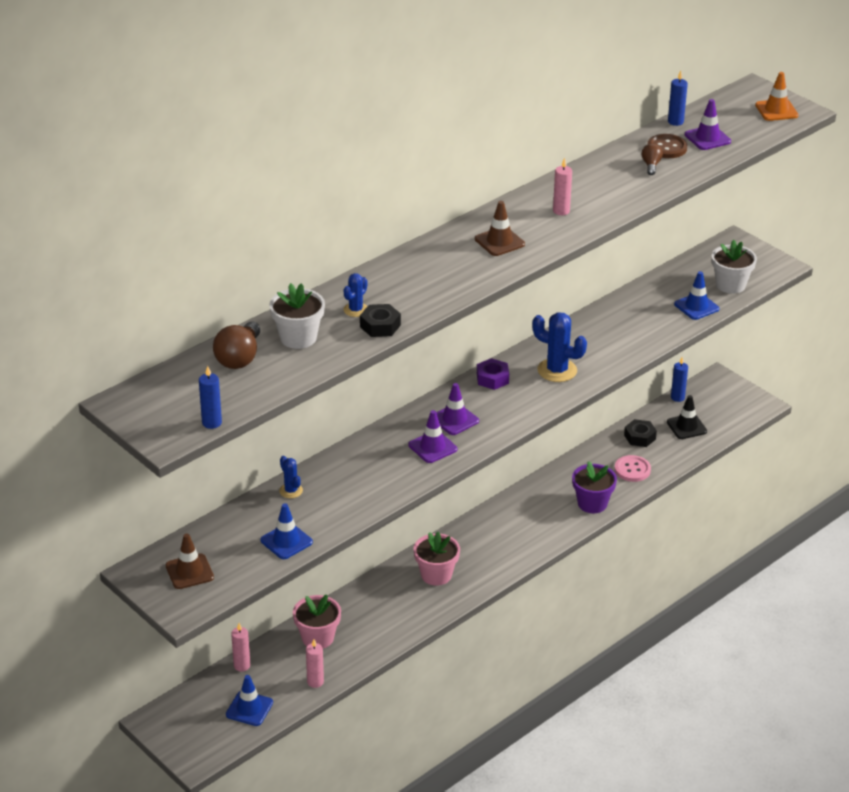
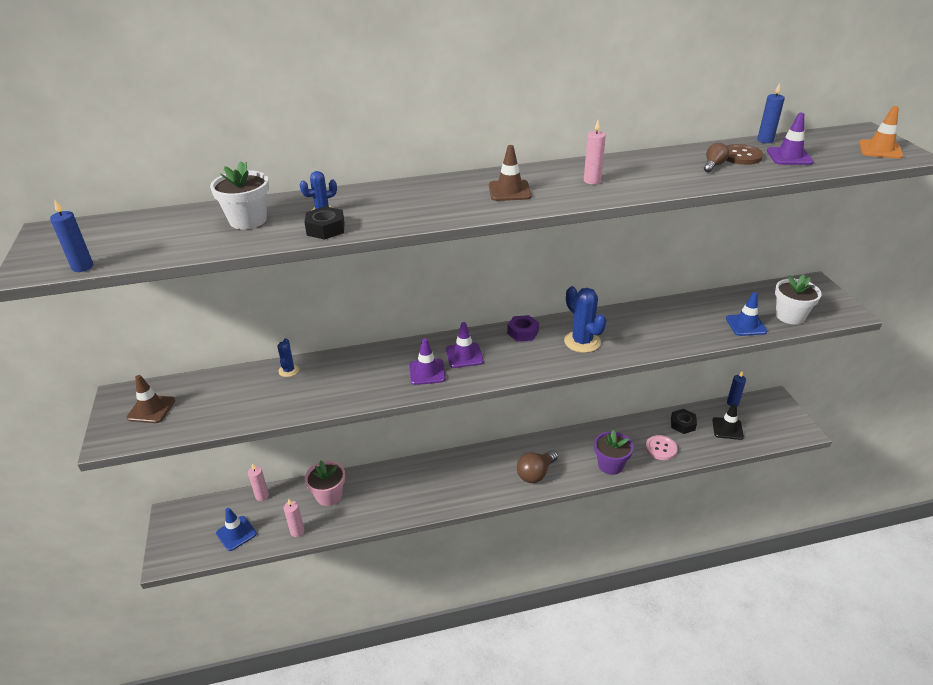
camera: 30 degrees right, 0 degrees up
(239, 358) = (182, 223): brown light bulb -> brown light bulb (536, 473)
(286, 541) = (242, 411): blue traffic cone -> none
(436, 575) = (450, 478): pink flower pot -> none

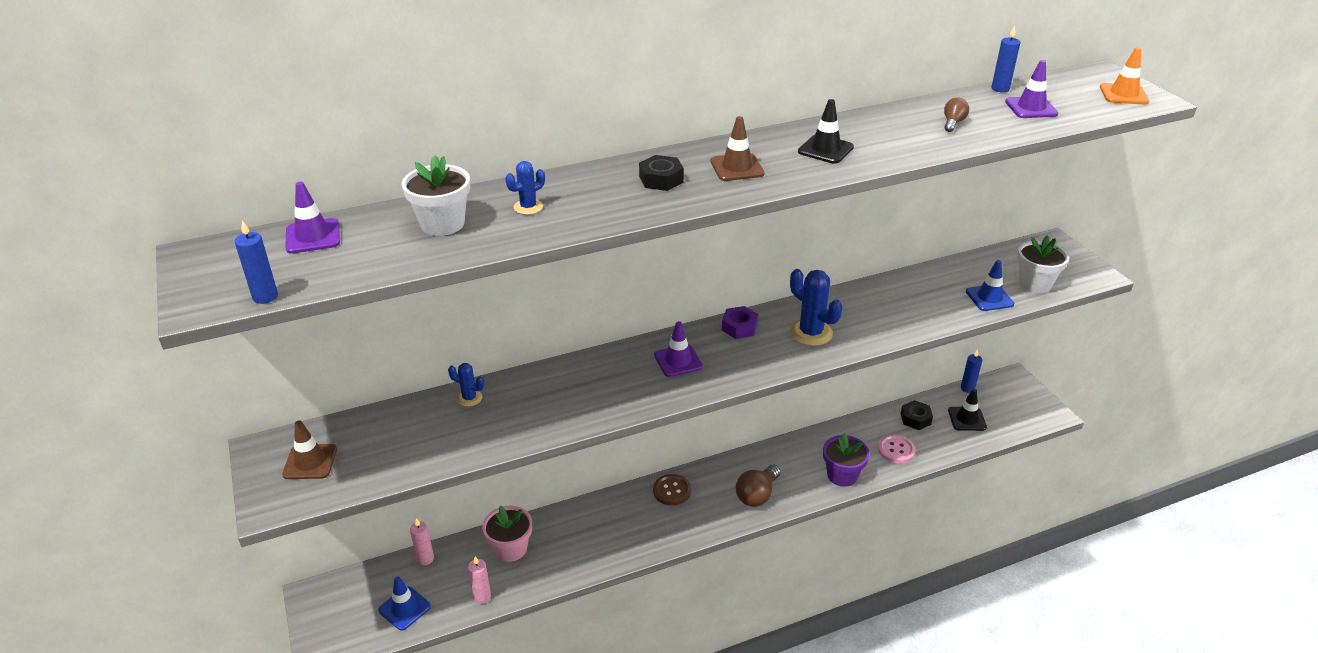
camera: 10 degrees left, 0 degrees up
(289, 370) = (469, 398): blue cactus -> blue cactus turned 60 degrees counterclockwise
(325, 229) = (541, 228): black nut -> black nut (661, 179)
(427, 372) = (639, 385): purple traffic cone -> purple traffic cone (313, 236)
(592, 181) = (825, 149): pink candle -> black traffic cone
(741, 156) = (979, 110): brown button -> brown button (672, 491)

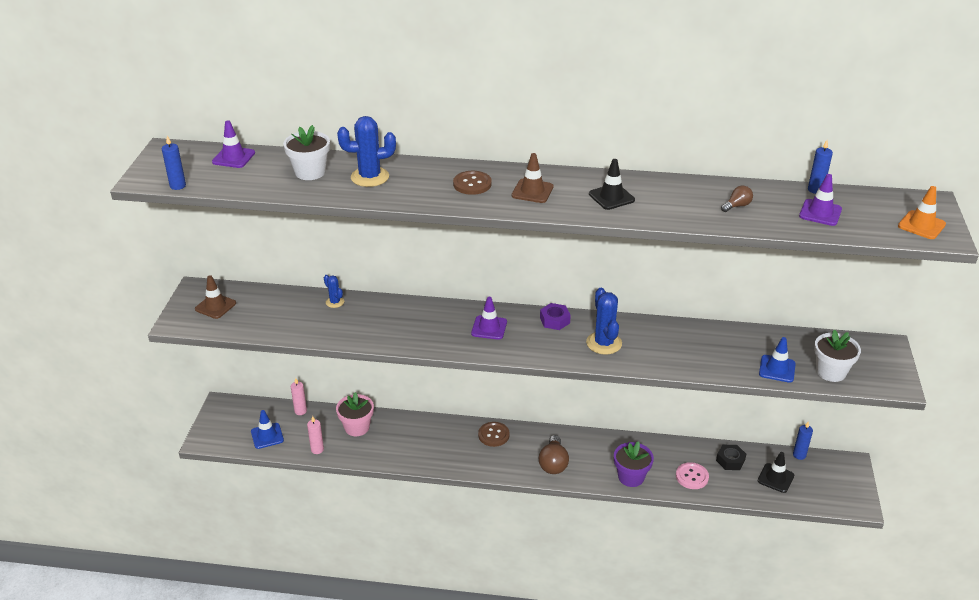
camera: 30 degrees right, 0 degrees up
(528, 207) = (370, 177): blue cactus -> blue cactus, size x1.82
(661, 179) = (472, 184): black nut -> brown button
(757, 495) = (553, 463): brown light bulb -> brown light bulb turned 60 degrees counterclockwise

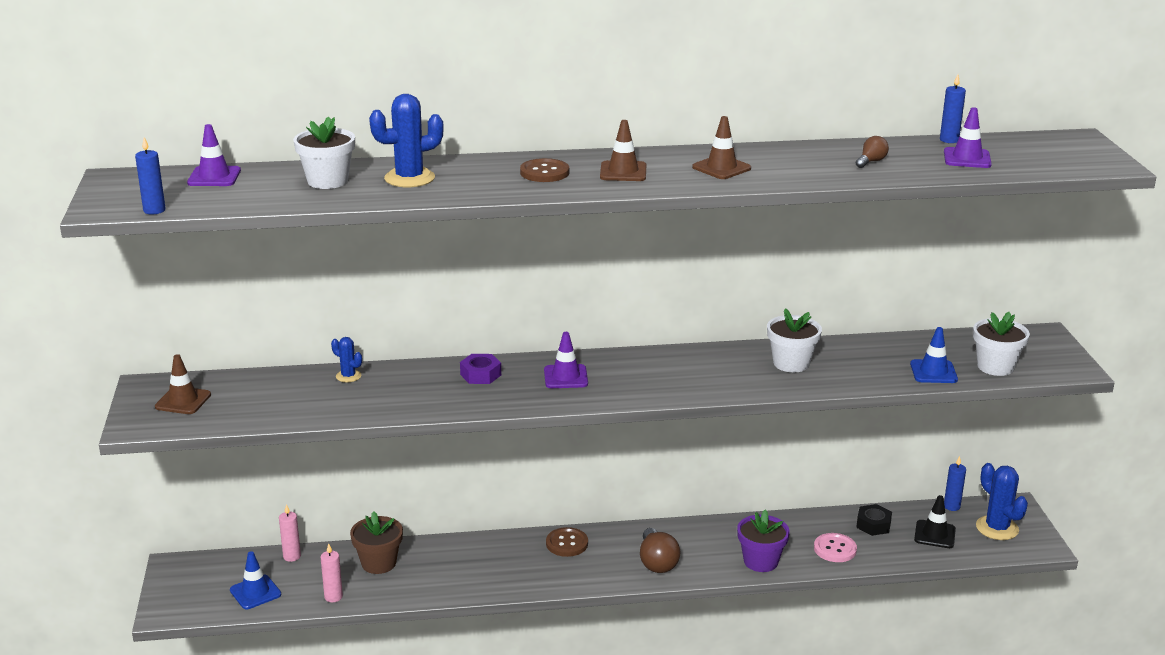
camera: 15 degrees left, 10 degrees down
(357, 427) = (378, 563): pink flower pot -> brown flower pot
(554, 320) = (644, 359): purple nut -> purple nut (480, 375)
(604, 343) = (717, 374): blue cactus -> blue cactus (997, 528)
(611, 197) = (721, 168): black traffic cone -> brown traffic cone
(666, 342) = (791, 363): none -> white flower pot
(921, 225) = (1082, 158): orange traffic cone -> none

